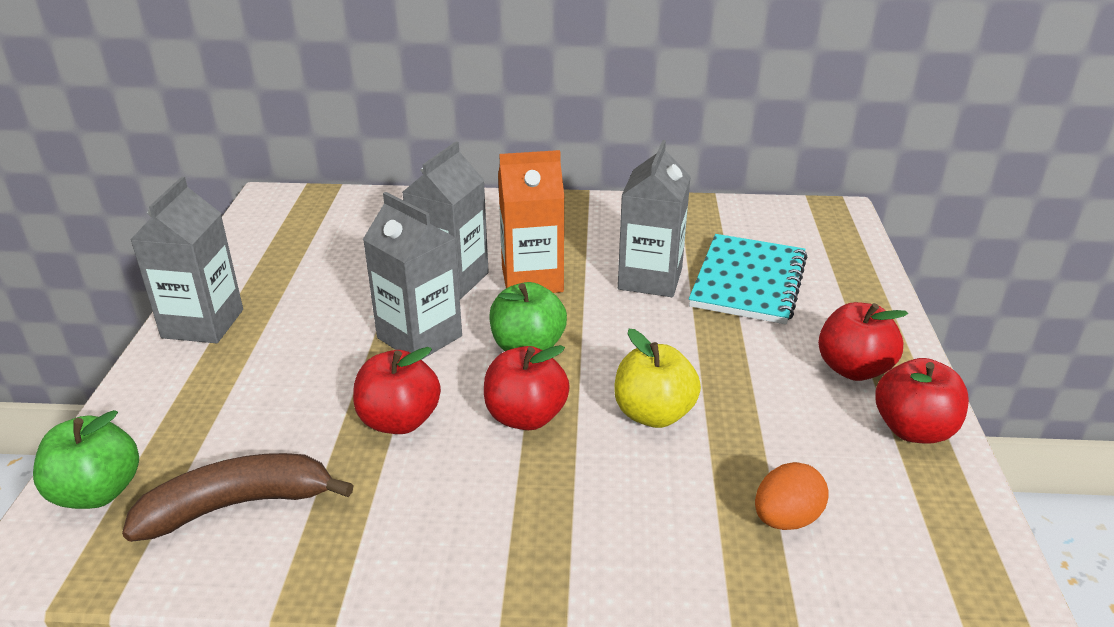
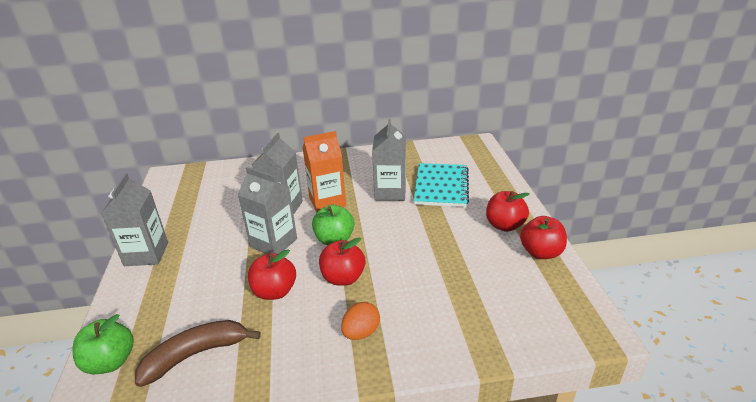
camera: 10 degrees left, 0 degrees up
(653, 414) = (410, 265): yellow apple -> none
(786, 519) = (490, 309): orange egg -> orange egg (361, 332)

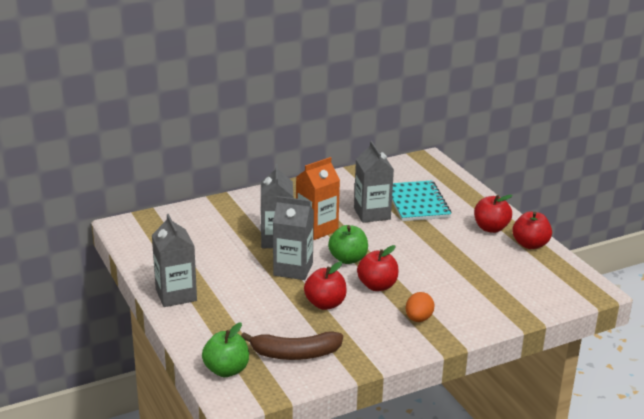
camera: 20 degrees left, 5 degrees down
(196, 355) = (295, 354): brown banana -> brown banana turned 135 degrees counterclockwise

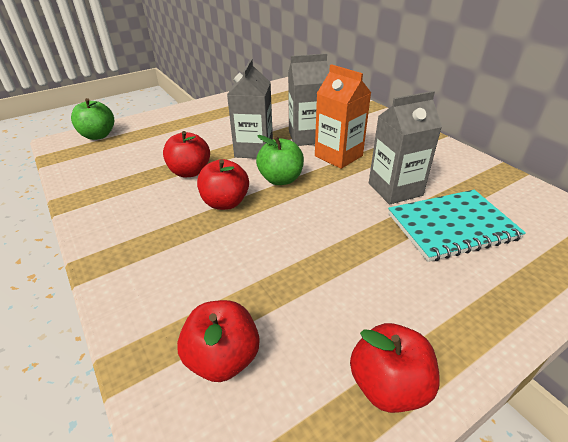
camera: 85 degrees right, 10 degrees up
(176, 295) = (208, 107): grey carton -> none
(295, 354) = (109, 163): brown banana -> none
(418, 319) = (151, 238): orange egg -> none
(491, 228) = (422, 318): red apple -> red apple (223, 358)

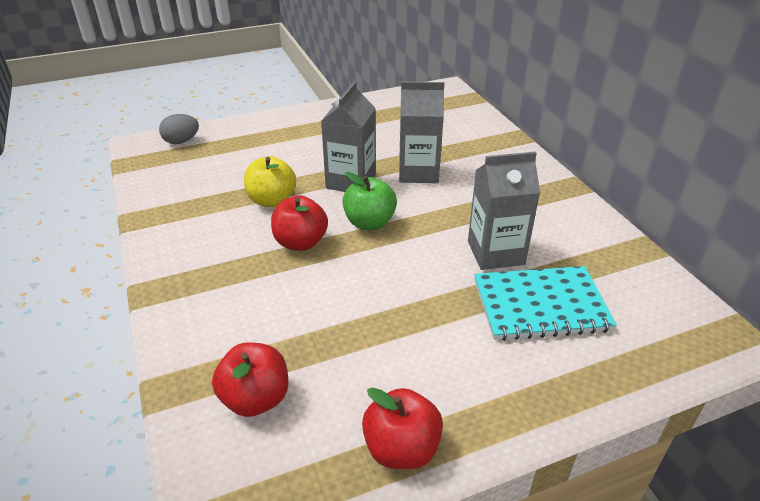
camera: 10 degrees right, 0 degrees up
(98, 135) = (181, 141): green apple -> grey egg
(190, 172) = (272, 200): red apple -> yellow apple
(338, 156) = (446, 202): orange carton -> none

